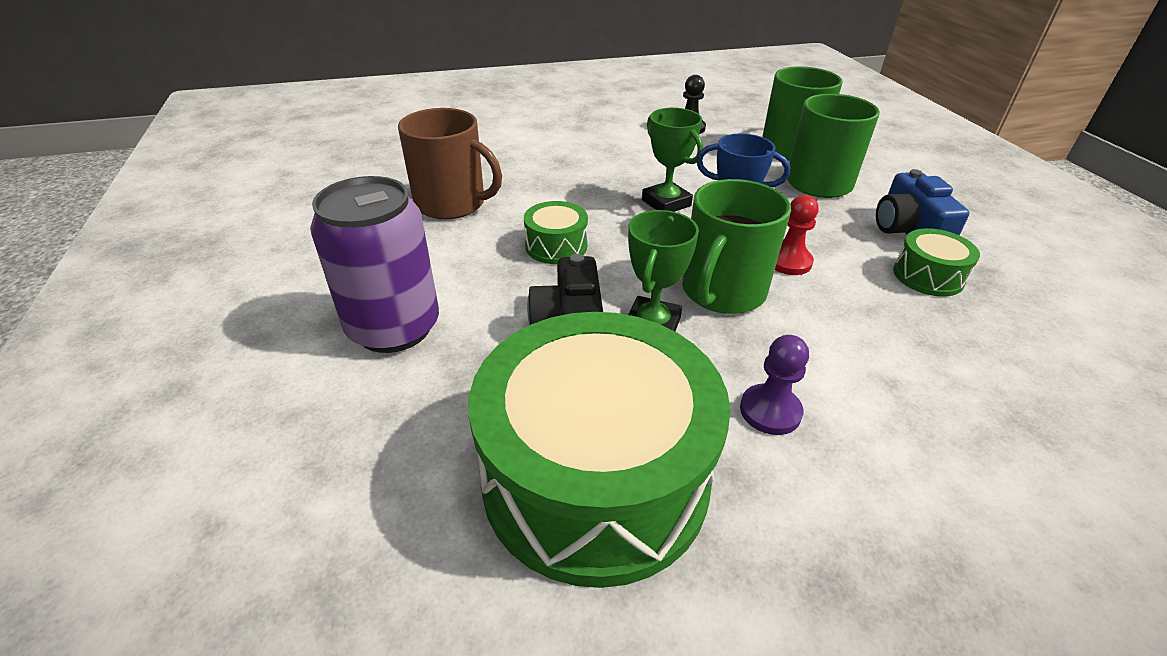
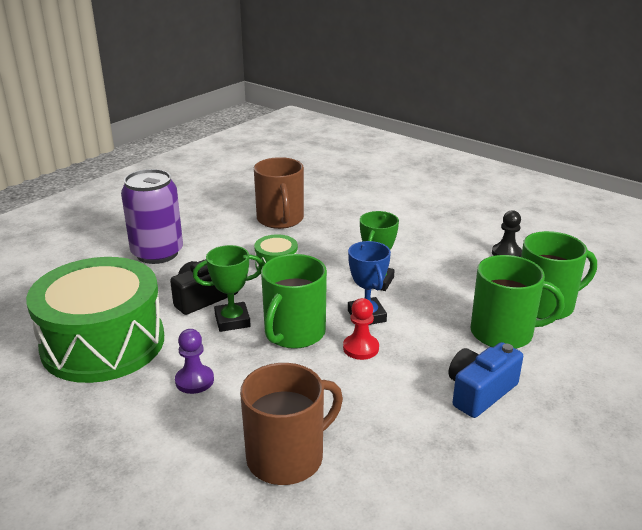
camera: 55 degrees right, 10 degrees down
(722, 292) = (294, 333): green mug -> green mug turned 60 degrees counterclockwise
(928, 276) = (418, 414): green drum -> none
(973, 391) = (287, 457): none -> brown mug

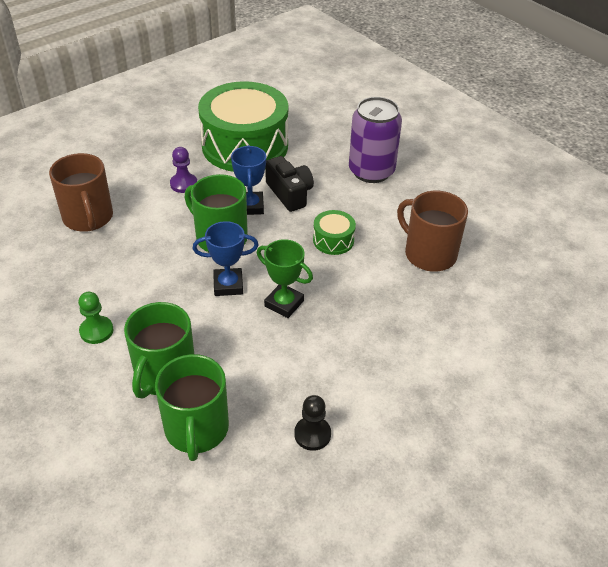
camera: 100 degrees right, 15 degrees up
(232, 321) = (250, 206): green trophy -> blue trophy
(280, 219) = (429, 254): brown mug -> brown mug turned 45 degrees clockwise
(361, 348) = (184, 272): red pawn -> none
(480, 392) = (96, 331): blue camera -> green pawn

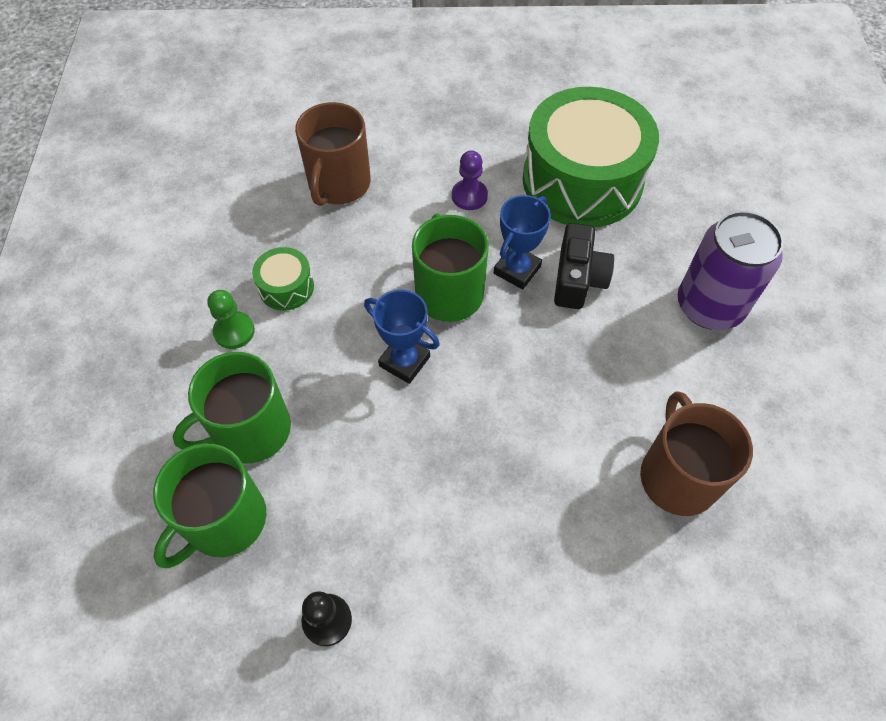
camera: 40 degrees right, 15 degrees up
(284, 303) = (442, 427): green trophy -> none
(333, 240) = (573, 377): green drum -> green drum (286, 287)

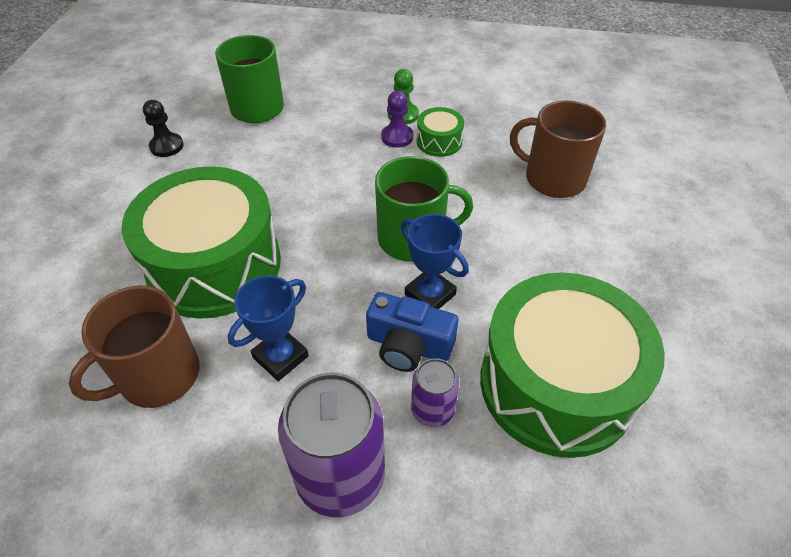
camera: 100 degrees right, 10 degrees down
(250, 430) = (316, 120): green mug -> none
(404, 361) = (348, 202): blue trophy -> blue trophy (280, 357)
(469, 196) = (534, 271): purple pawn -> purple pawn (397, 137)
(529, 472) = (214, 265): none -> green drum
(578, 279) = (408, 346): black camera -> blue camera
(632, 255) = (432, 410): none -> purple can
(677, 476) = (157, 376): brown mug -> brown mug turned 135 degrees clockwise

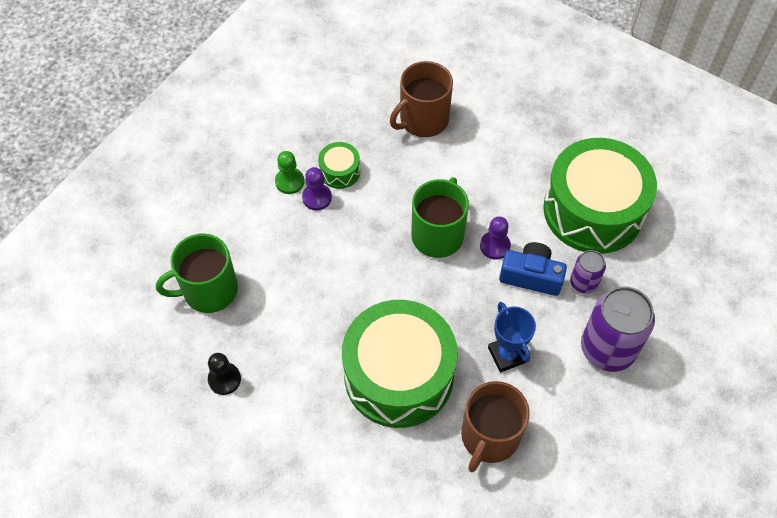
camera: 65 degrees left, 10 degrees up
(157, 376) = (489, 437): brown mug -> brown mug turned 45 degrees clockwise
(408, 346) = (531, 276): blue camera -> blue camera turned 120 degrees counterclockwise
(430, 294) = (495, 246): blue trophy -> purple pawn

